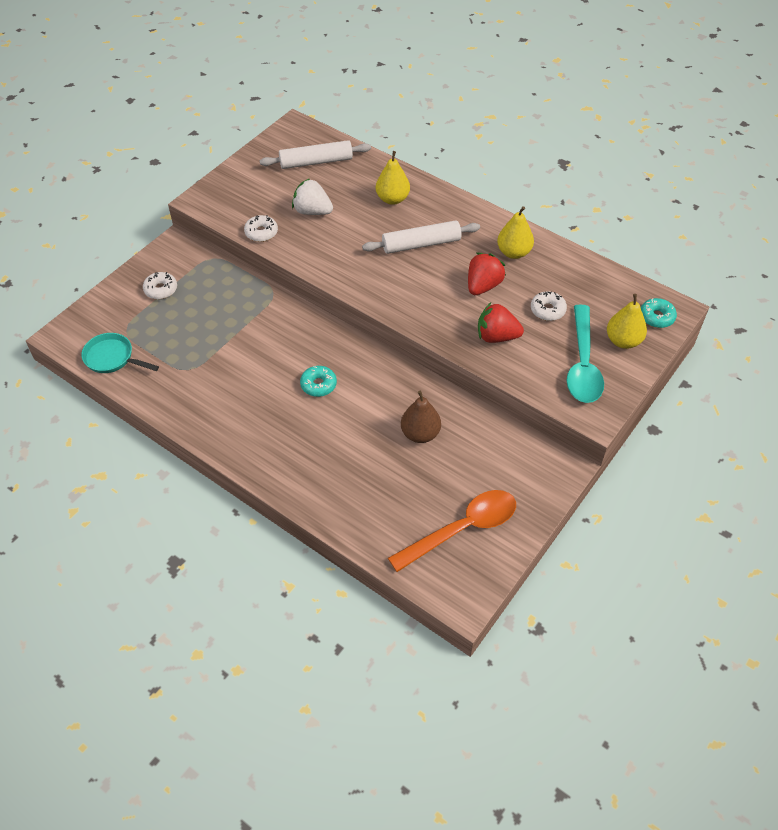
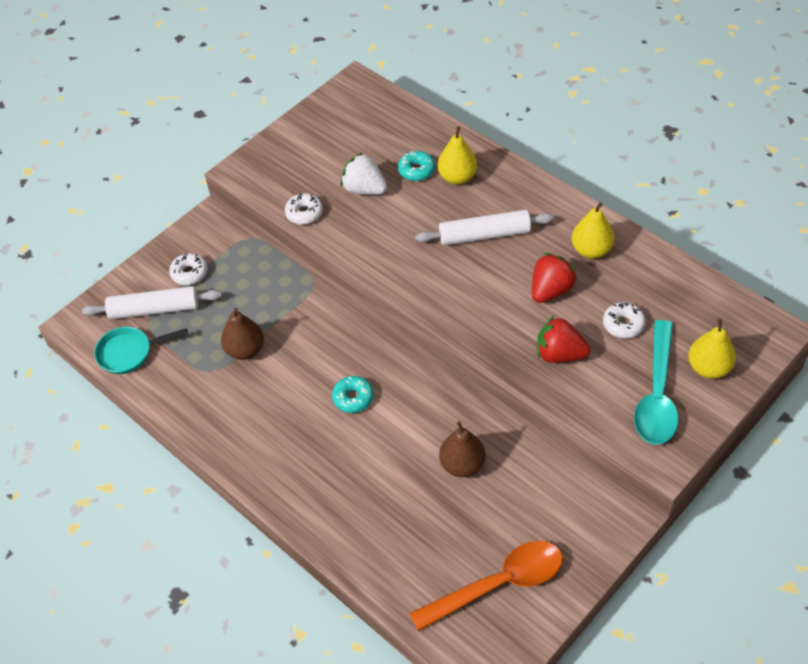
camera: 10 degrees right, 0 degrees up
(112, 358) = (129, 353): turquoise pan -> turquoise pan turned 45 degrees counterclockwise
(218, 350) = (245, 350): none -> brown pear
(316, 162) = (374, 128): white rolling pin -> white rolling pin (154, 309)
(656, 317) = (752, 340): turquoise donut -> turquoise donut (416, 170)

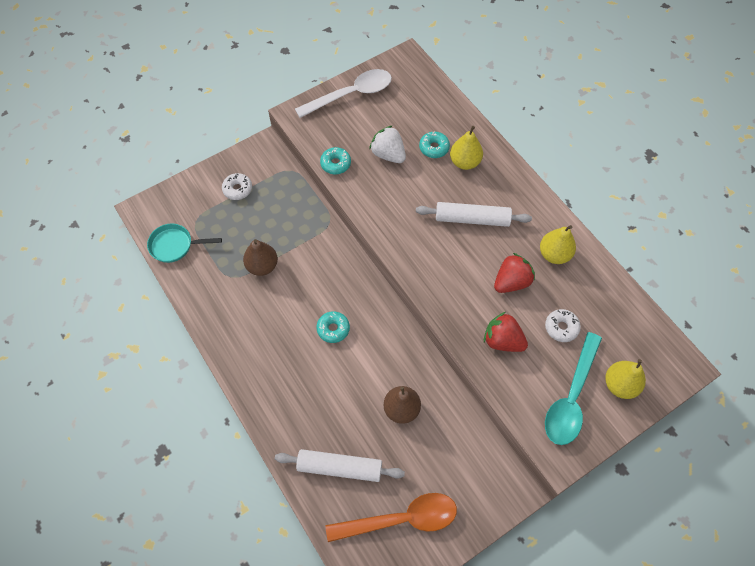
camera: 10 degrees right, 10 degrees up
(154, 309) = (203, 213): white rolling pin -> white rolling pin (339, 467)
(300, 135) = (351, 94): none -> white spoon
(304, 213) = (335, 164): white donut -> turquoise donut

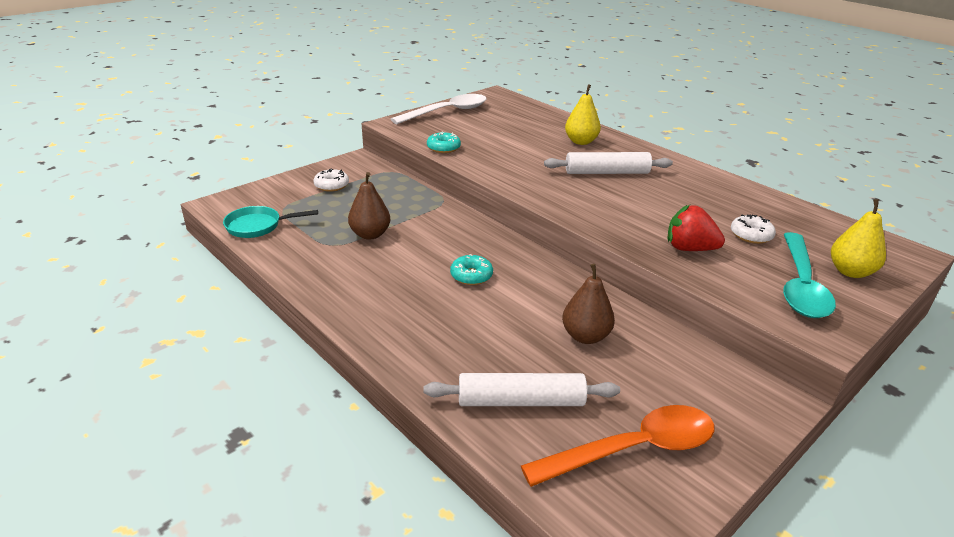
camera: 10 degrees left, 30 degrees down
(388, 154) = (498, 141): white strawberry -> none
(434, 148) = (545, 135): turquoise donut -> none
(511, 282) = (673, 208): red strawberry -> none
(554, 254) = (708, 189): yellow pear -> none

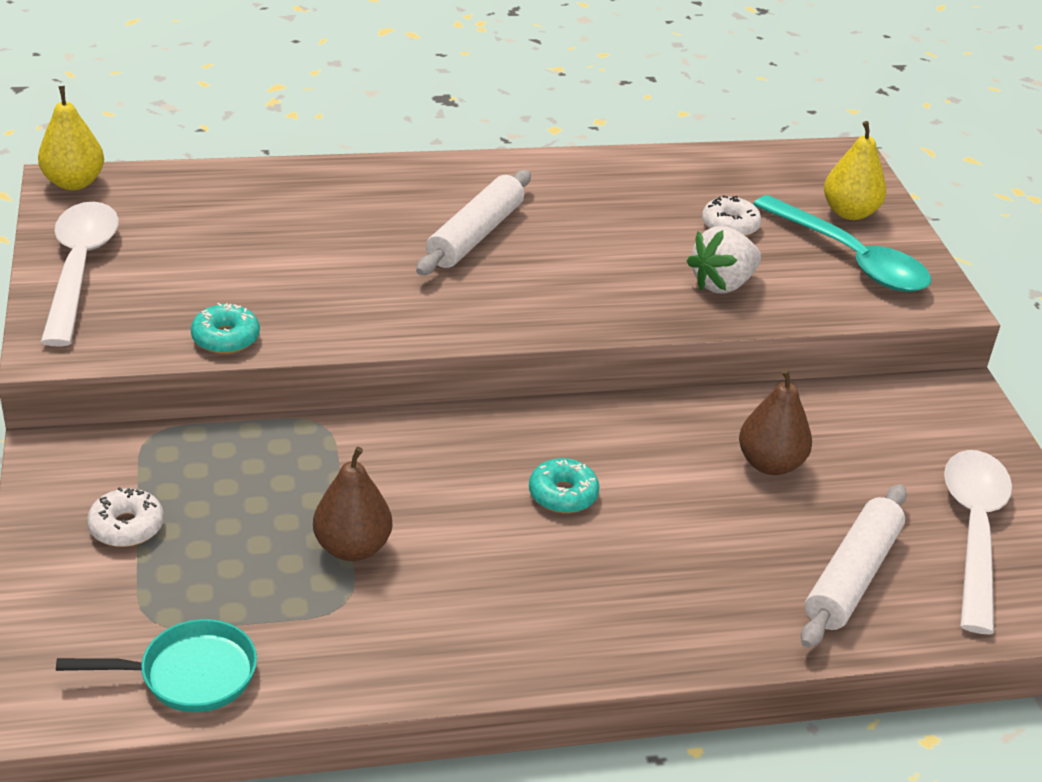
camera: 60 degrees left, 5 degrees up
(258, 226) = (189, 674): turquoise pan -> turquoise pan turned 120 degrees counterclockwise
(581, 142) = (355, 204): yellow pear -> yellow pear (74, 182)
(633, 449) = (973, 532): orange spoon -> white spoon
(689, 249) = (722, 284): red strawberry -> white strawberry

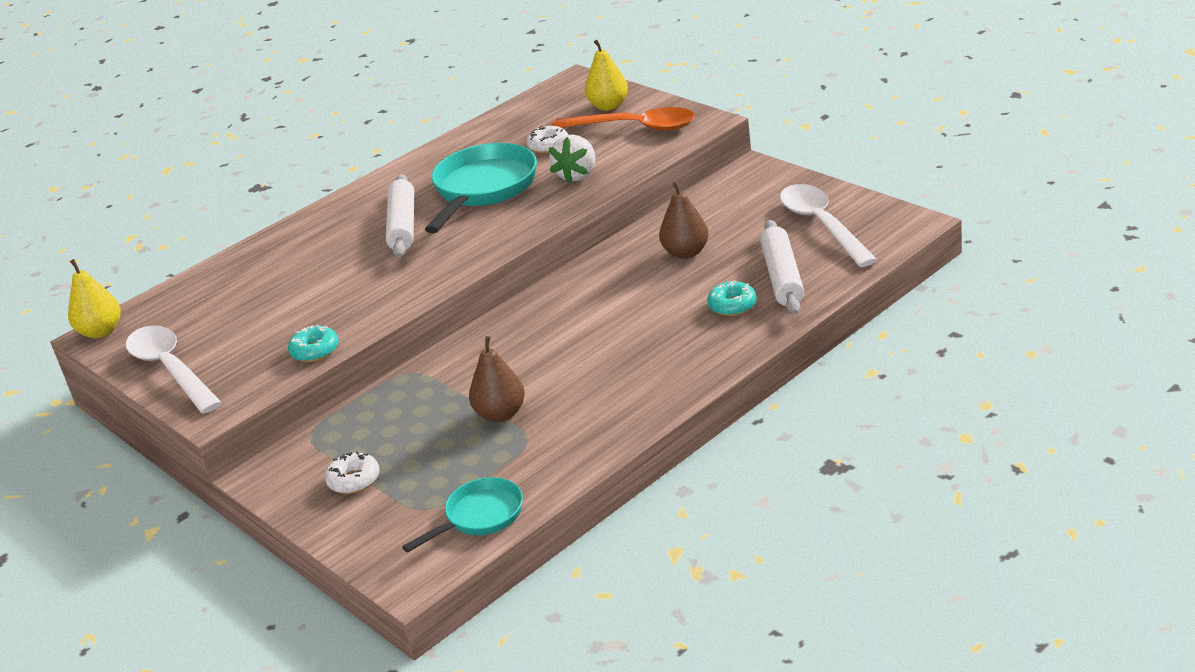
camera: 25 degrees left, 5 degrees down
(563, 494) = (590, 327): turquoise donut -> turquoise donut (732, 305)
(603, 240) = (483, 189): none -> turquoise pan
(850, 258) = (634, 127): turquoise spoon -> orange spoon

